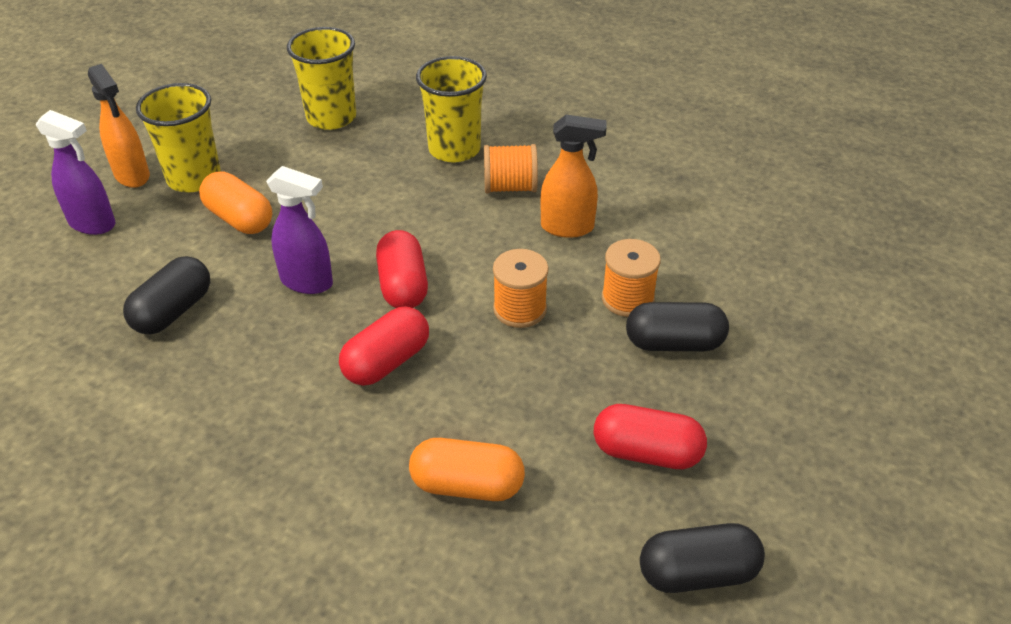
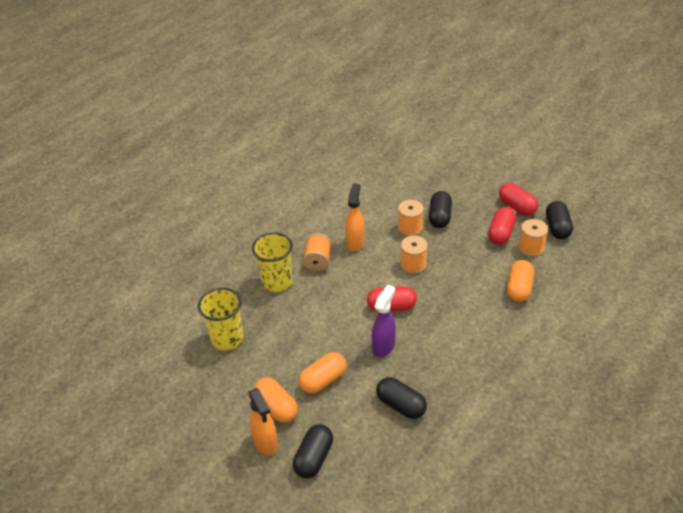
camera: 80 degrees left, 0 degrees up
(93, 224) = (314, 458): purple spray bottle -> black capsule
(132, 176) = (265, 442): orange spray bottle -> orange spray bottle turned 90 degrees clockwise
(194, 178) = (276, 407): yellow cup -> orange capsule
(386, 362) = (445, 314): red capsule -> red capsule (517, 207)
(608, 512) = (531, 248): none -> orange spool

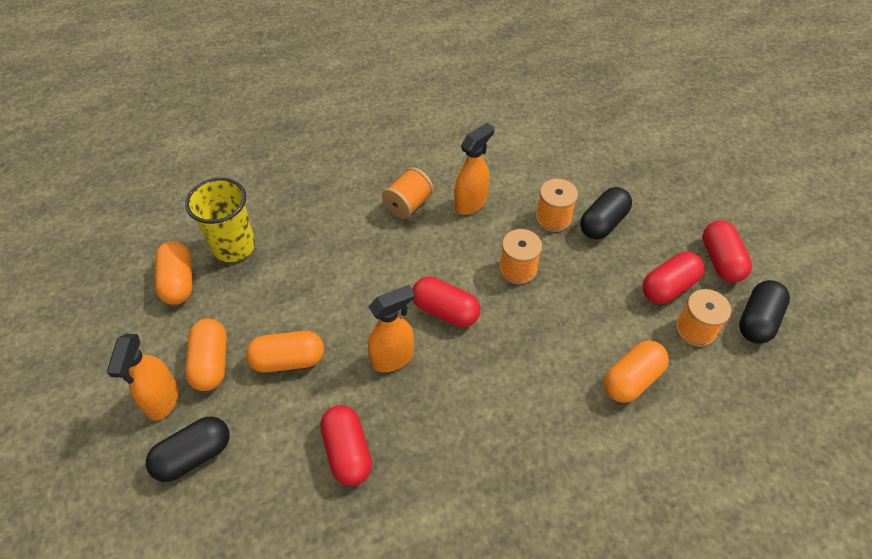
camera: 30 degrees right, 10 degrees up
(210, 377) = (178, 282): none -> orange capsule
(277, 282) = (342, 206): yellow cup -> none
(384, 346) = (393, 358): purple spray bottle -> orange spray bottle
(401, 405) = (347, 451): black capsule -> red capsule

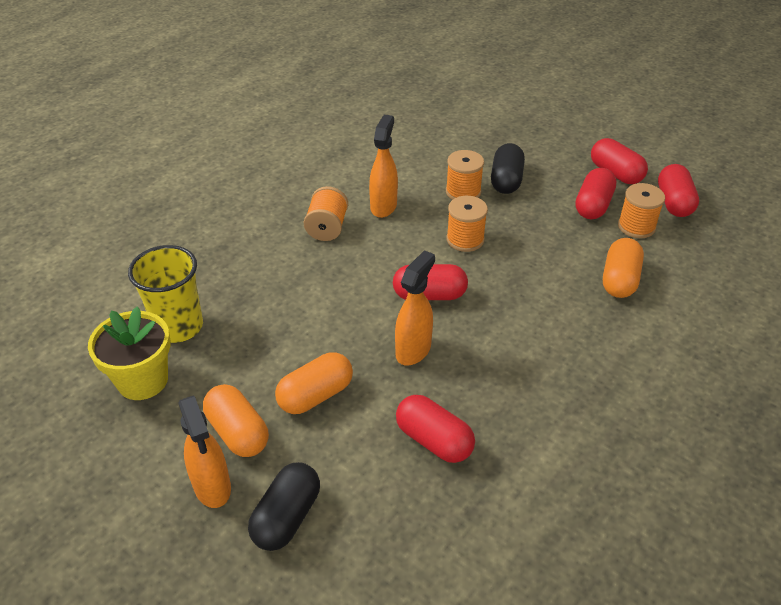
camera: 30 degrees left, 10 degrees down
(178, 282) = (142, 380): orange capsule -> yellow flower pot
(757, 320) = (674, 202): black capsule -> red capsule

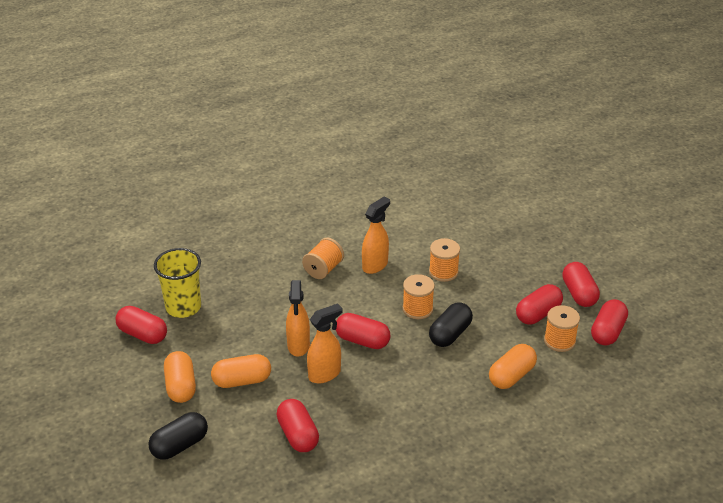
camera: 25 degrees right, 5 degrees down
(142, 380) = (142, 334): yellow flower pot -> red capsule
(212, 487) = (147, 413): orange spray bottle -> orange spray bottle (298, 346)
(506, 180) = (484, 273): black capsule -> black capsule (450, 334)

